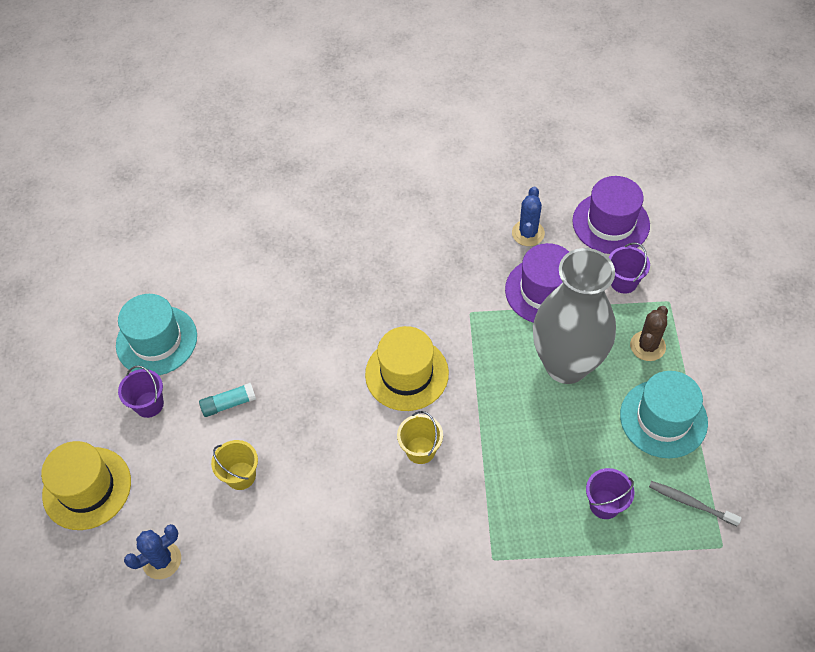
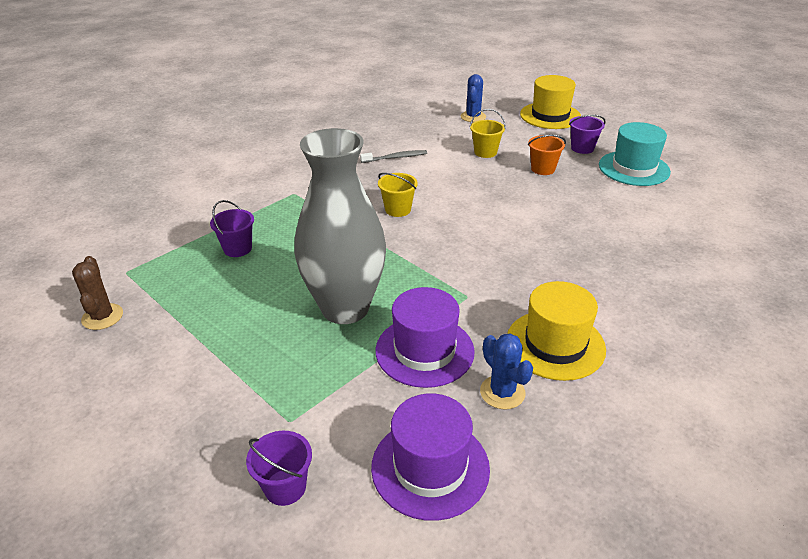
camera: 135 degrees right, 20 degrees down
(229, 404) = (543, 169): turquoise glue stick -> orange bucket
(406, 374) = (460, 236): yellow hat -> yellow hat (555, 344)
(623, 282) = (355, 409): purple bucket -> purple bucket (285, 487)
(647, 346) = (281, 365): brown cactus -> brown cactus (102, 317)
(663, 418) = (225, 319): turquoise hat -> none
(690, 503) = (166, 281): grey toothbrush -> grey toothbrush (395, 158)

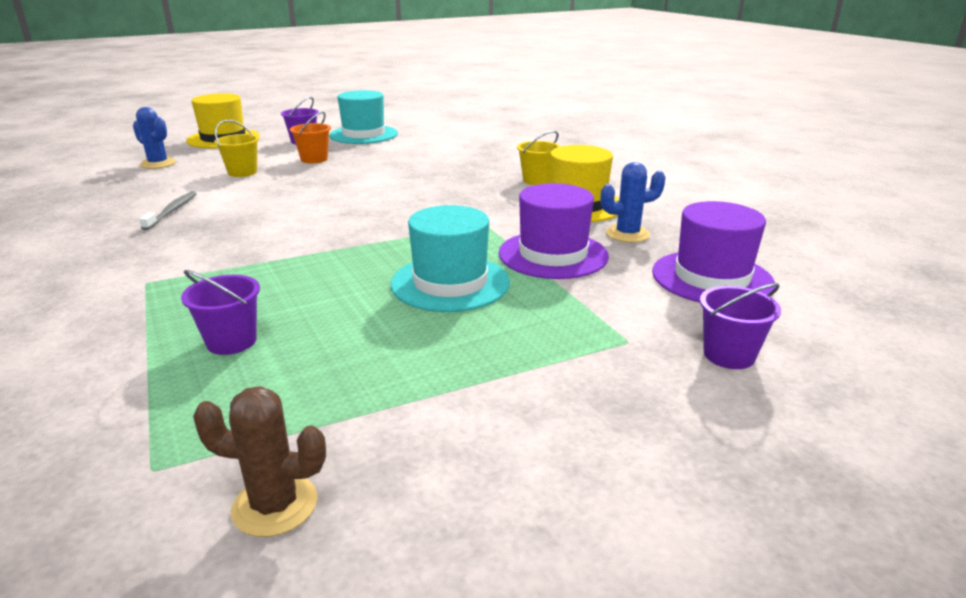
camera: 70 degrees left, 10 degrees down
(345, 308) = (450, 283): grey vase -> turquoise hat
(398, 209) = (289, 227): yellow bucket -> yellow bucket (537, 180)

